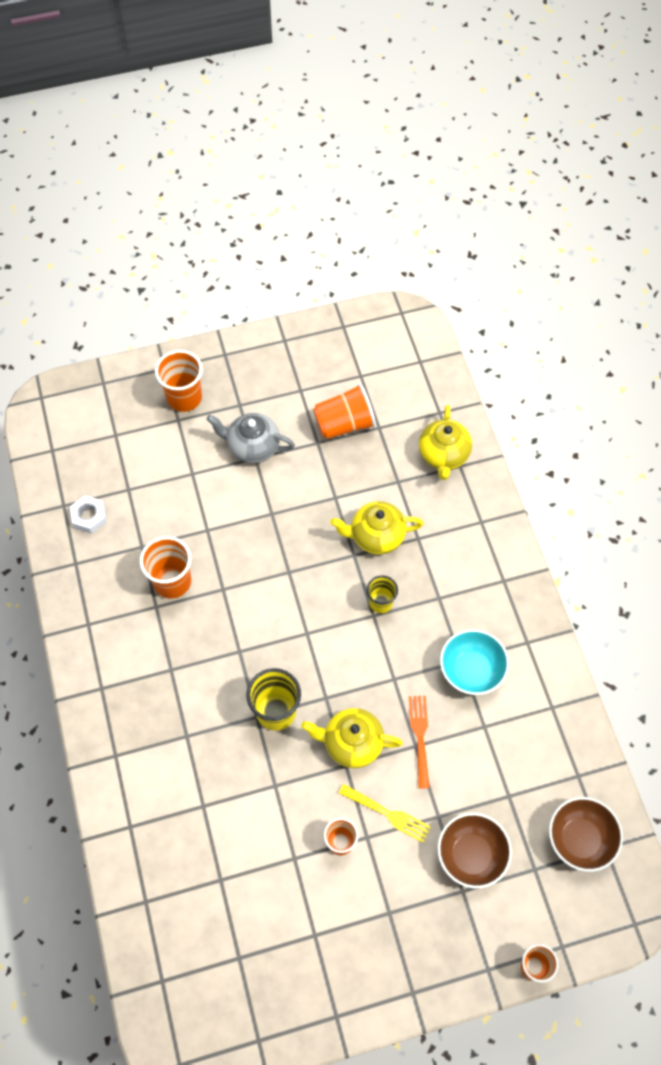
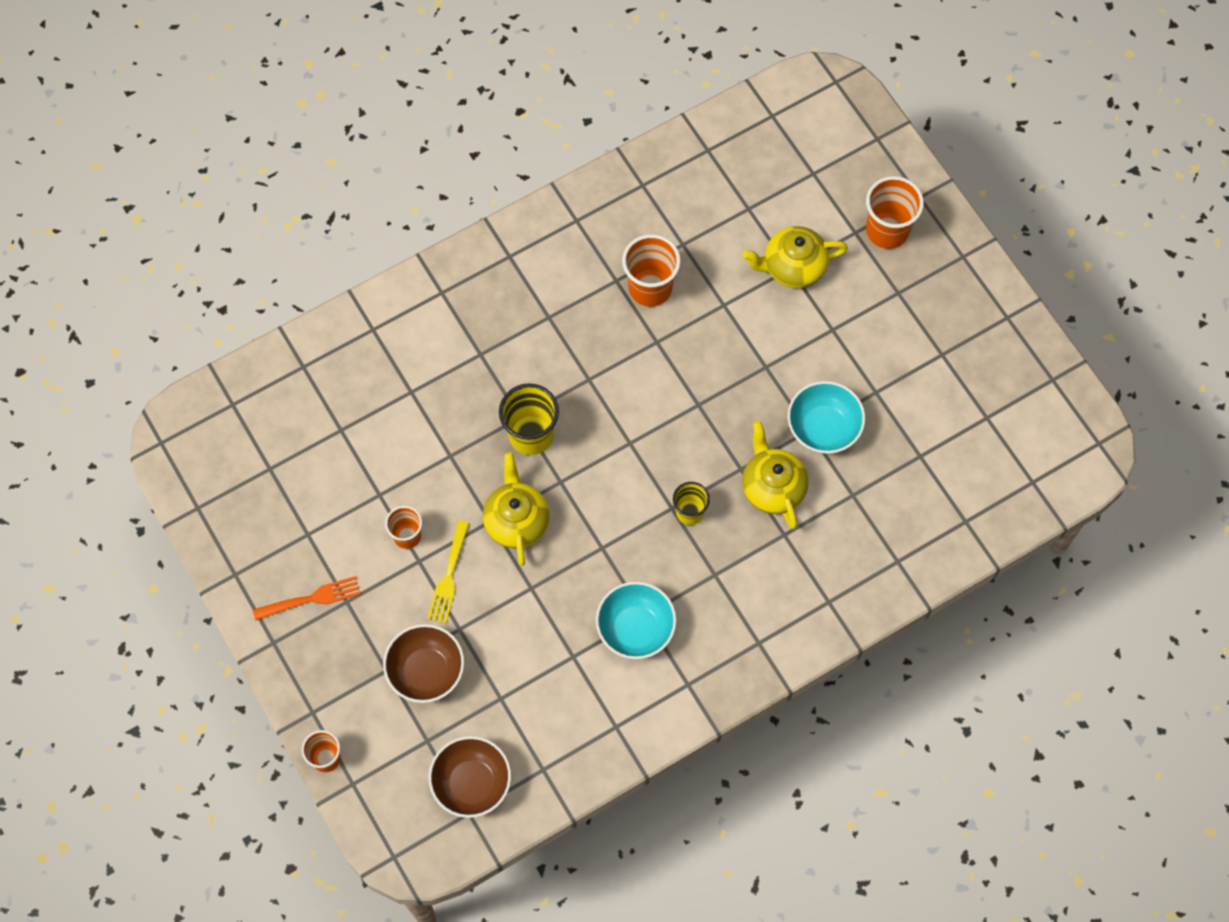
camera: 75 degrees right, 5 degrees up
(89, 517) = (702, 180): white nut -> none
(252, 447) = (846, 322): grey teapot -> none
(336, 487) = (823, 428): none -> turquoise bowl
(344, 424) = (911, 416): orange cup -> none
(420, 737) = (542, 590): orange fork -> orange fork (311, 599)
(443, 455) = (906, 539): yellow teapot -> yellow teapot (793, 267)

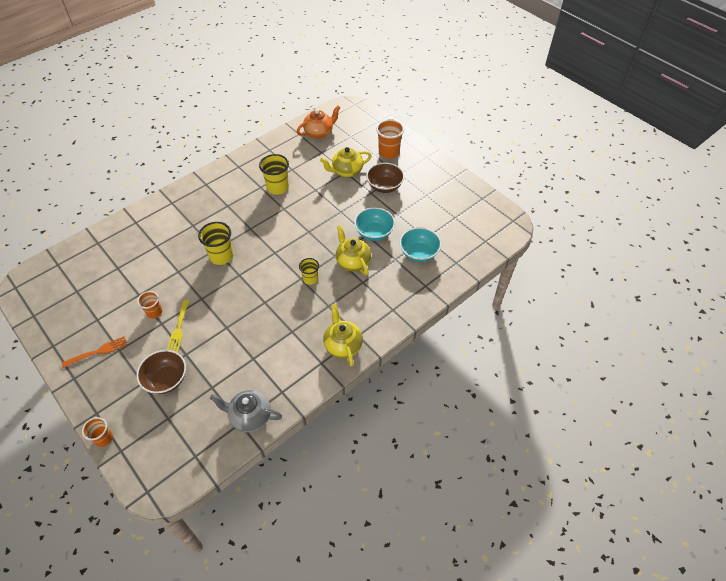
camera: 10 degrees left, 15 degrees down
(471, 783) = (196, 438): brown bowl -> brown bowl (384, 186)
(516, 521) = (216, 296): yellow teapot -> yellow teapot (343, 345)
(560, 761) = (250, 416): none -> grey teapot
(635, 629) = (287, 339): turquoise bowl -> turquoise bowl (419, 253)
(650, 288) = (277, 188): orange cup -> yellow cup
(750, 153) = (319, 133): none -> orange teapot

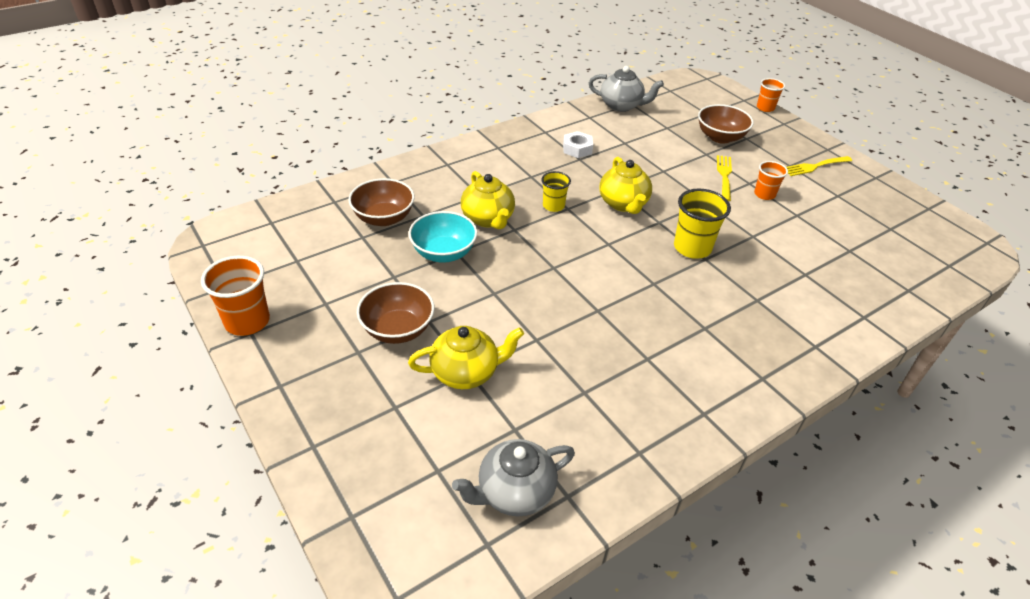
camera: 175 degrees left, 10 degrees down
(98, 352) = (815, 166): orange fork -> yellow fork
(277, 188) = (612, 352): yellow cup -> none
(293, 343) = (577, 149): none -> white nut
(319, 133) = (514, 492): orange teapot -> grey teapot
(343, 345) = (518, 141): yellow teapot -> yellow teapot (623, 204)
(389, 152) = (358, 409): orange cup -> orange cup (247, 321)
(419, 253) = (384, 218): turquoise bowl -> brown bowl

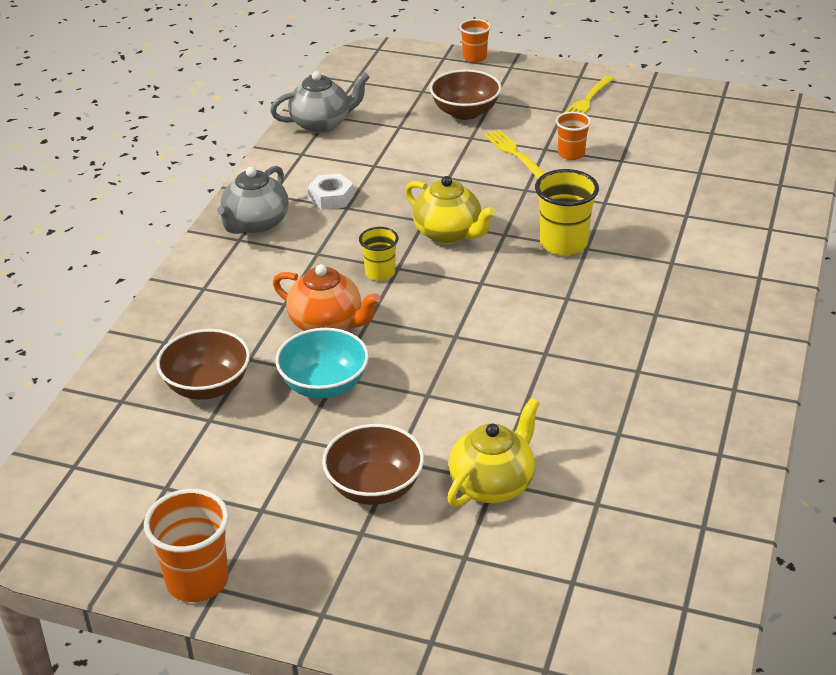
camera: 35 degrees left, 5 degrees down
(488, 219) = (327, 324): yellow teapot -> orange teapot
(514, 492) = (658, 553): grey teapot -> grey teapot (256, 224)

